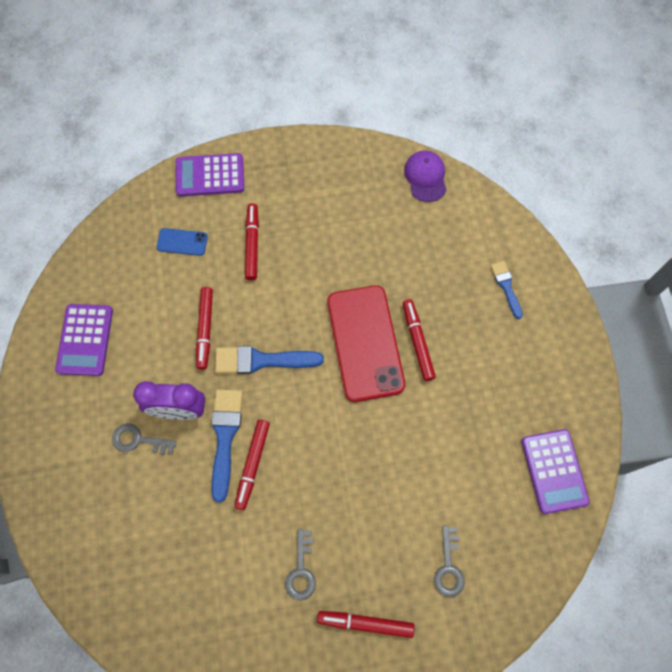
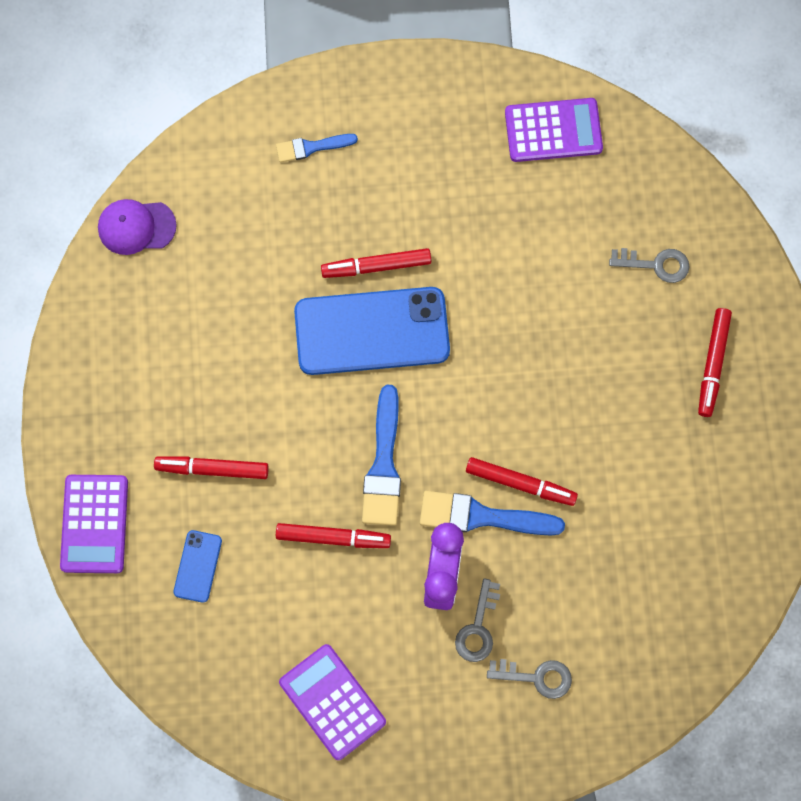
camera: 85 degrees left, 5 degrees up
(85, 340) = (332, 702): purple calculator -> purple calculator turned 135 degrees counterclockwise
(301, 570) = (650, 432): grey key -> grey key (536, 677)
(365, 343) = (372, 331): red phone -> blue phone

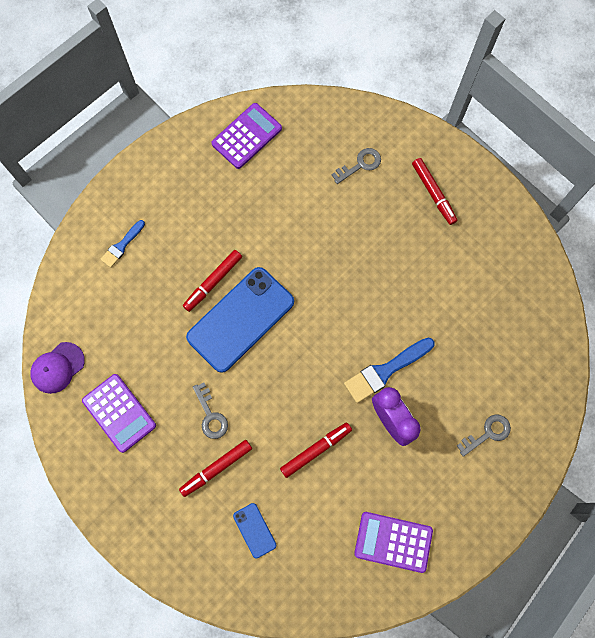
camera: 40 degrees left, 0 degrees up
(94, 524) = (175, 556): purple calculator -> purple calculator (119, 413)
(383, 464) = (309, 387): blue brush -> none
(478, 627) = (434, 433): grey key -> grey key (210, 415)
(520, 483) = (390, 336): red marker -> none

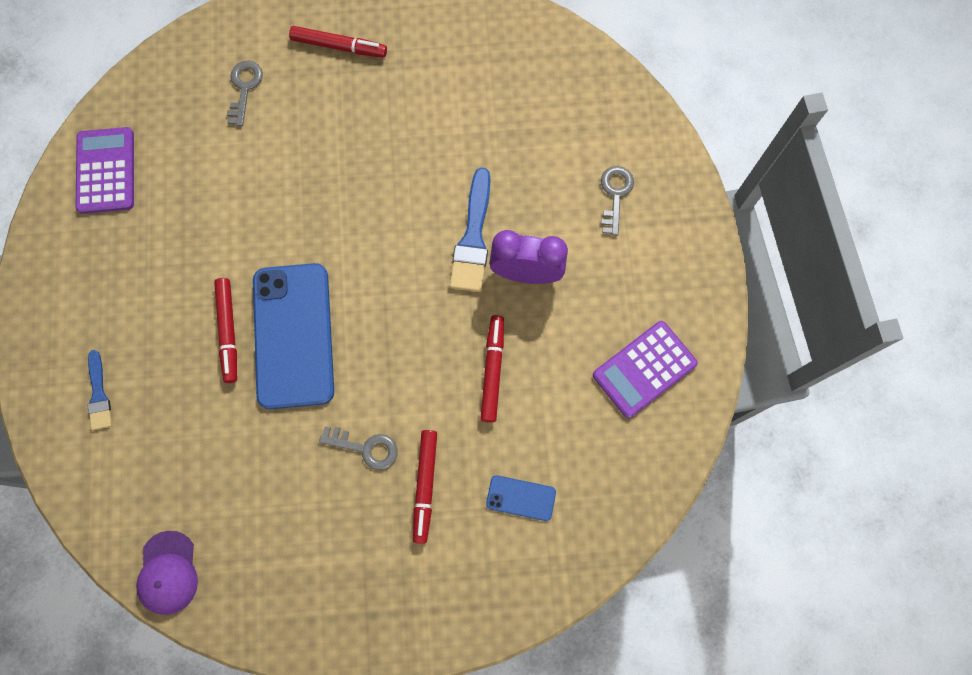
camera: 50 degrees left, 0 degrees up
(119, 413) = (278, 543): purple calculator -> none

